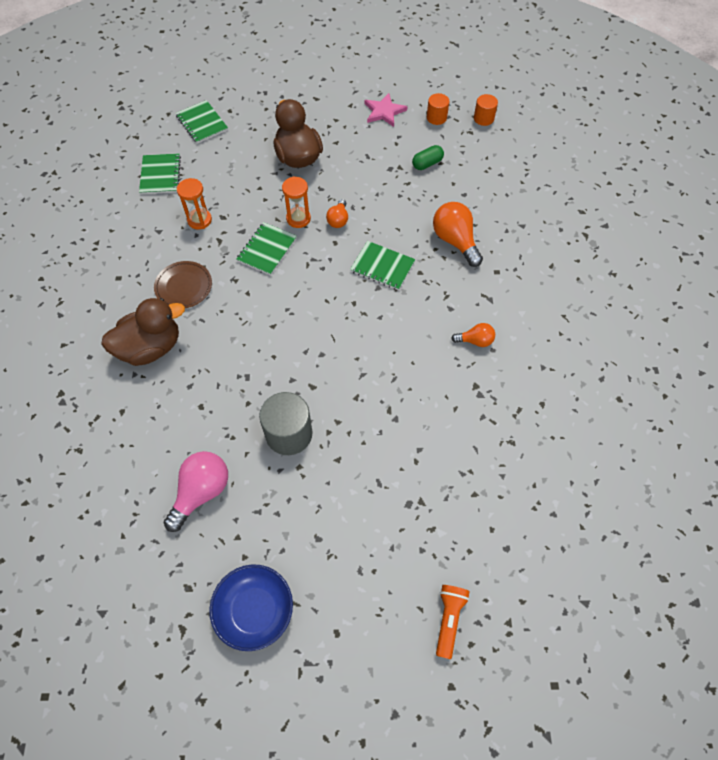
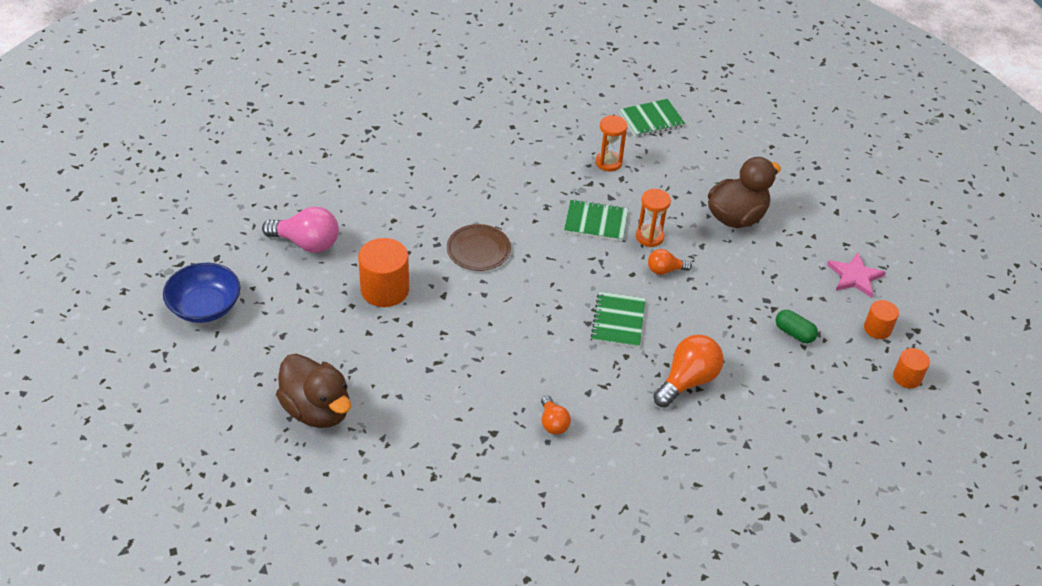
camera: 70 degrees right, 15 degrees down
(150, 347) = (444, 169): brown duck -> brown duck (317, 410)
(184, 286) = (522, 173): brown plate -> brown plate (478, 250)
(202, 123) = (740, 130): green notebook -> none
(289, 434) = (385, 289): grey cylinder -> orange cylinder
(449, 619) = (223, 452): orange flashlight -> none

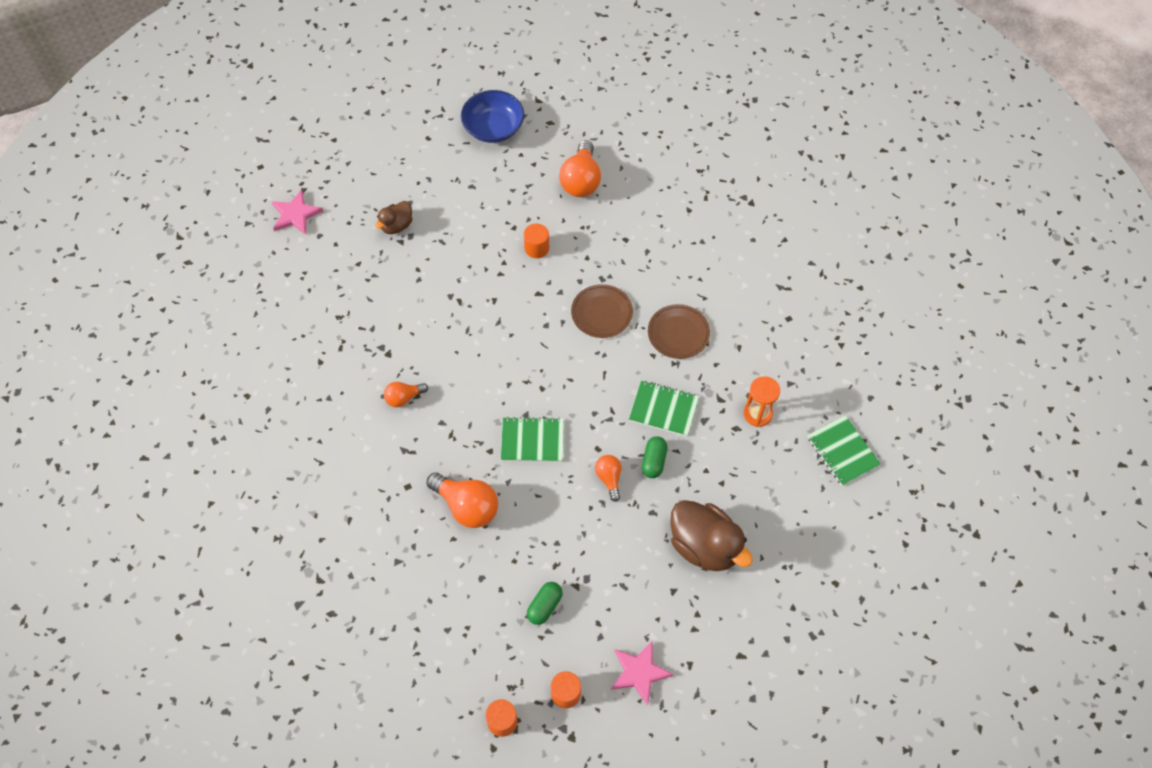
camera: 85 degrees right, 15 degrees up
(267, 513) = (295, 214): none -> pink star
(307, 243) = (581, 181): pink light bulb -> orange light bulb
(317, 410) = (396, 225): brown duck -> brown duck, size x0.54
(385, 289) = (536, 248): orange cylinder -> orange cylinder, size x0.57
(513, 199) = (678, 333): none -> brown plate
(596, 222) = (663, 409): green notebook -> green notebook turned 75 degrees counterclockwise
(649, 237) = (654, 461): orange hourglass -> green capsule

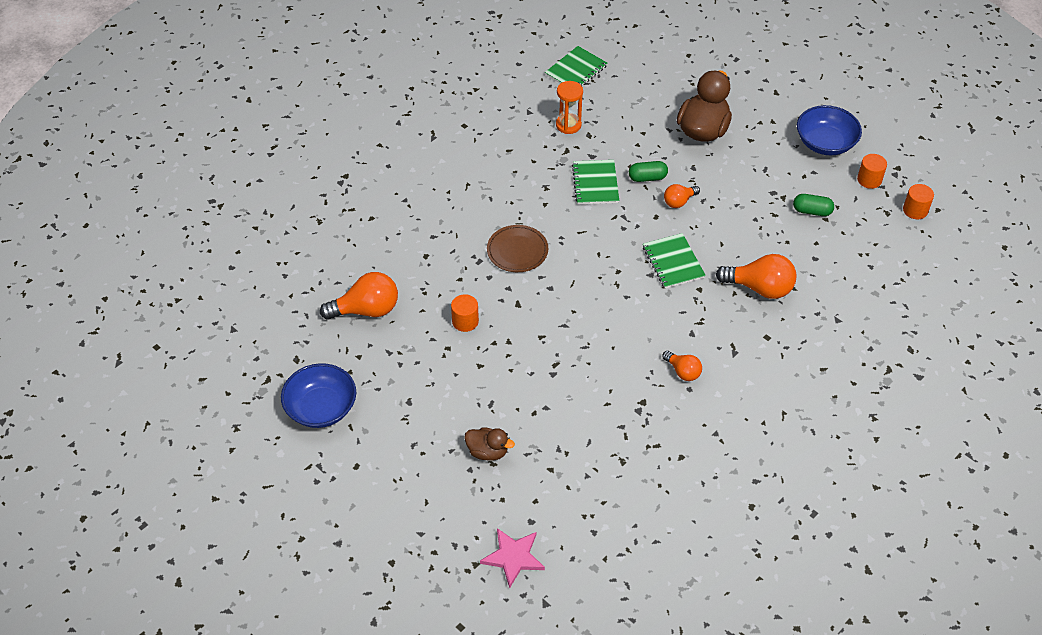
camera: 110 degrees left, 10 degrees down
(467, 506) = (760, 288): orange light bulb -> orange light bulb turned 90 degrees clockwise
(639, 672) = (825, 143): pink star -> blue bowl
(678, 333) = (514, 192): brown plate -> none

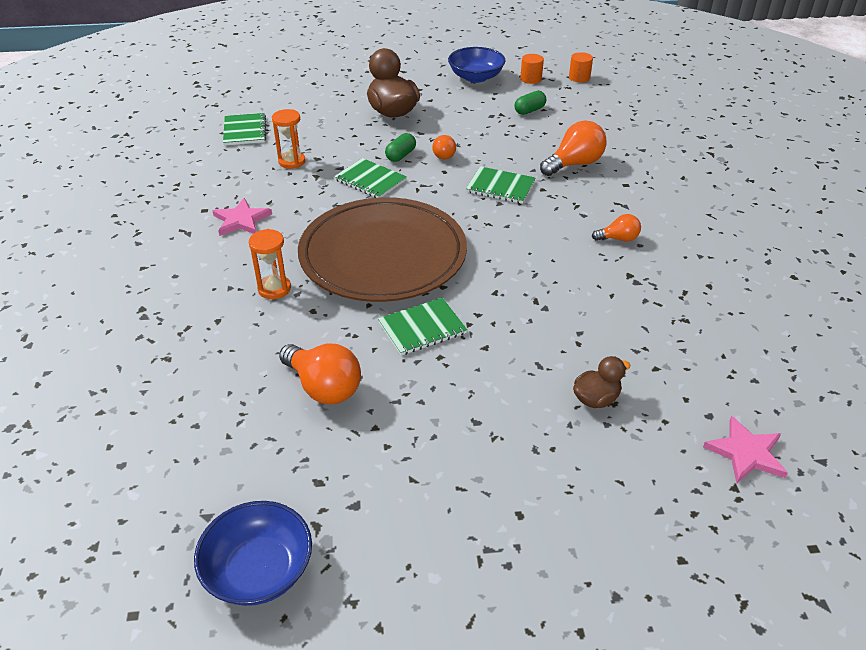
camera: 50 degrees left, 10 degrees down
(321, 408) = (409, 499): blue bowl -> blue bowl (259, 570)
(366, 310) = (324, 387): orange light bulb -> orange light bulb turned 105 degrees clockwise
(426, 222) = (274, 289): none -> orange hourglass
(465, 321) = (422, 328): orange cylinder -> green notebook
(474, 152) = (241, 220): none -> pink star
(517, 251) = (383, 255): brown plate -> brown plate, size x2.40

